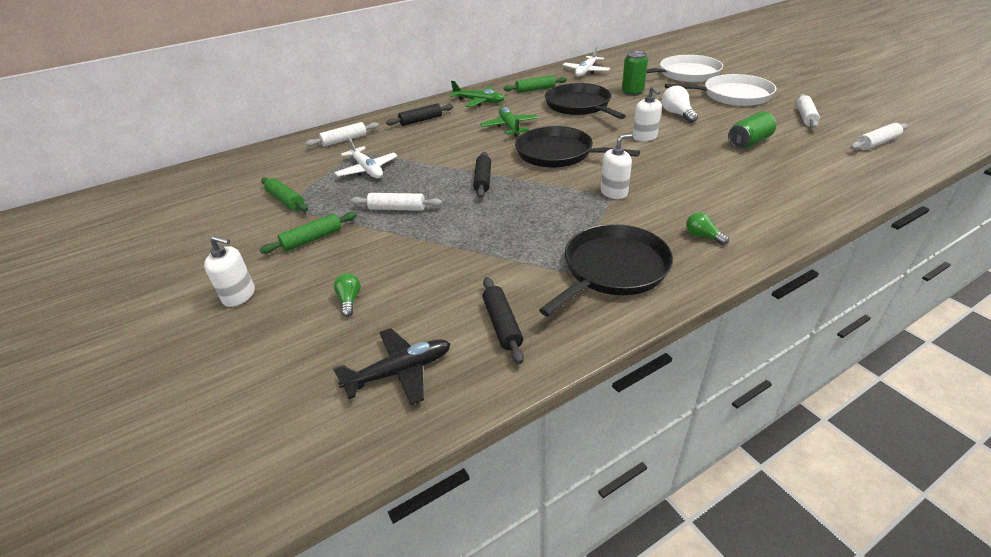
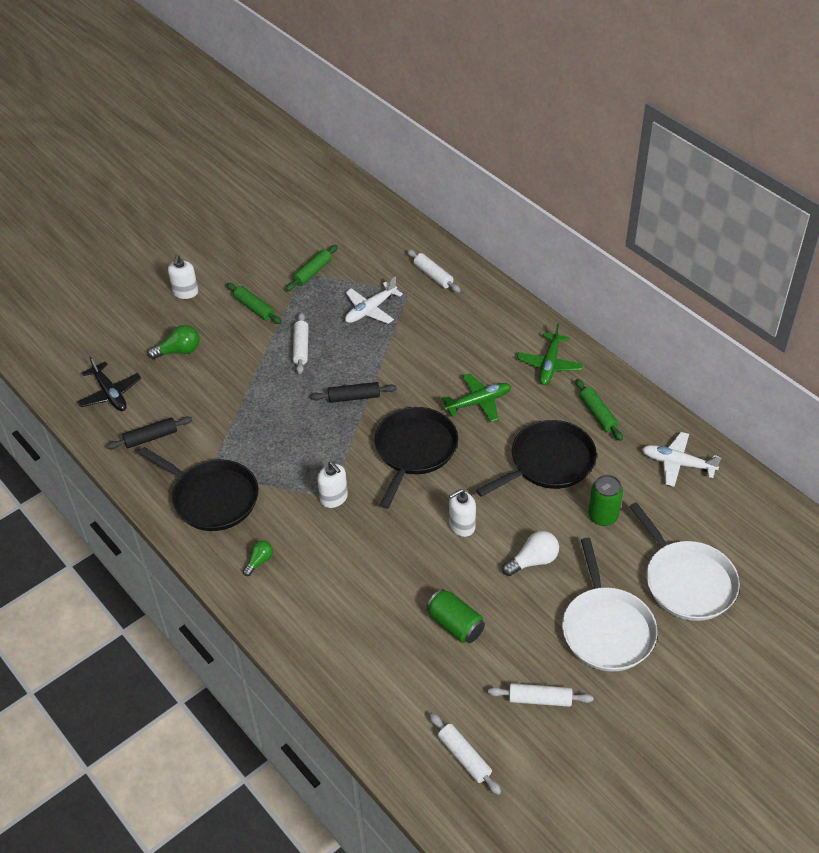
camera: 80 degrees right, 10 degrees up
(349, 300) = (179, 351): green light bulb -> green light bulb, size x1.55
(421, 120) = (488, 324): black rolling pin -> none

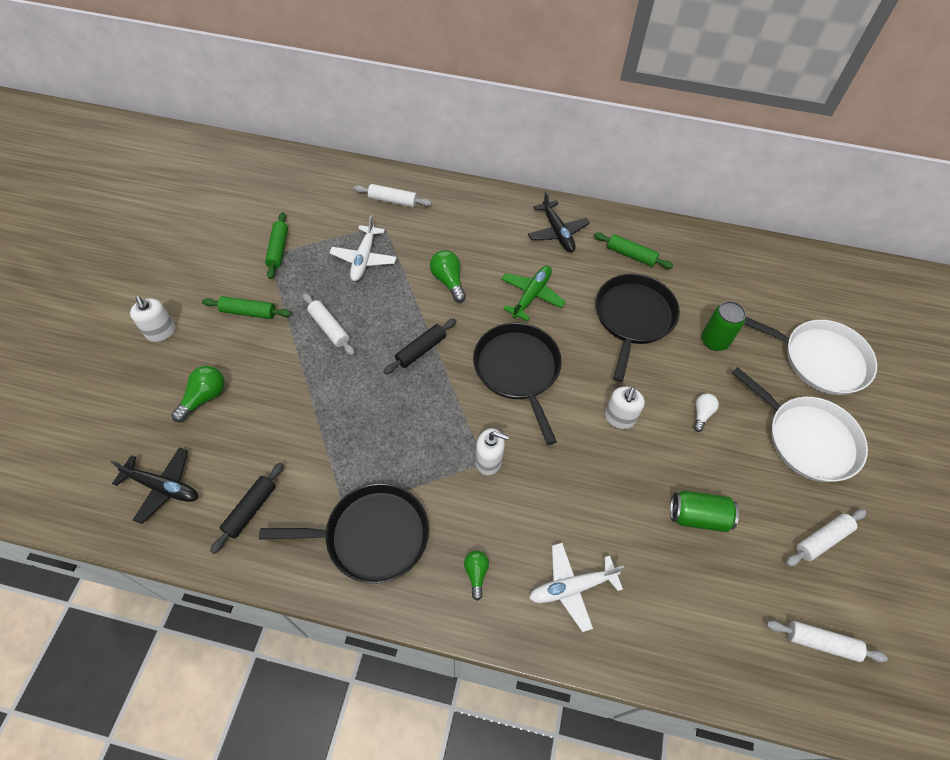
camera: 40 degrees left, 10 degrees up
(421, 358) = (448, 281): none -> green light bulb
(533, 561) = (702, 414): white light bulb -> white light bulb, size x0.64
(549, 365) = (557, 232): green plane -> black plane
(677, 463) = (723, 265): white plane -> white plane (572, 587)

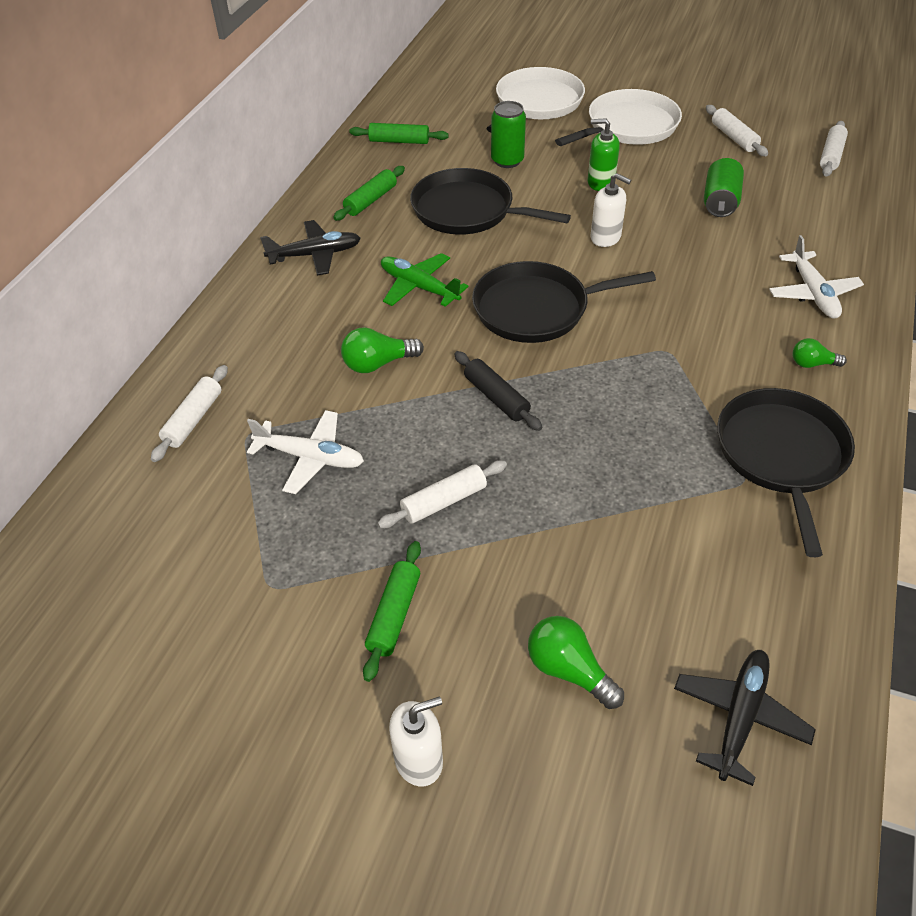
camera: 80 degrees left, 10 degrees down
(250, 509) = (763, 591): black rolling pin -> none
(278, 249) = (258, 576): green rolling pin -> green rolling pin (399, 141)
(489, 461) = (667, 343): white soap dispenser -> none
(702, 414) = (600, 182): white light bulb -> green soap dispenser

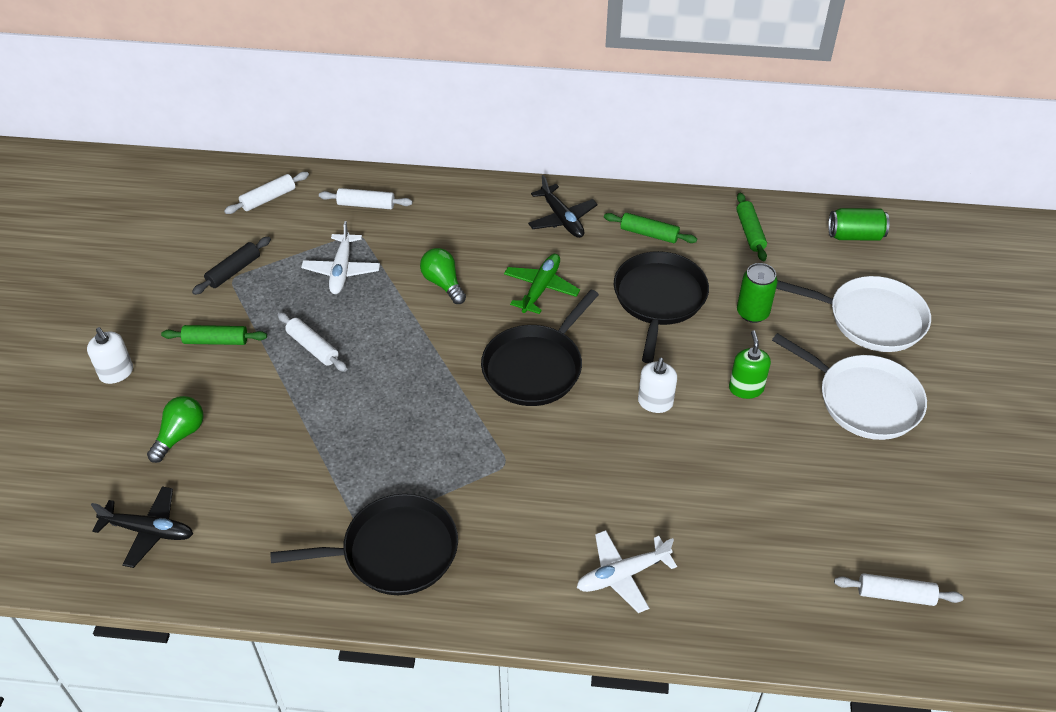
camera: 75 degrees right, 0 degrees up
(496, 397) = (422, 358): black rolling pin -> black rolling pin (234, 271)
(536, 309) = (535, 367): black pan -> black pan turned 120 degrees counterclockwise
(720, 202) = (752, 490): green can -> green can (855, 235)
(734, 138) = (888, 497): white rolling pin -> white rolling pin (268, 198)
(812, 364) = (515, 574): green light bulb -> none

